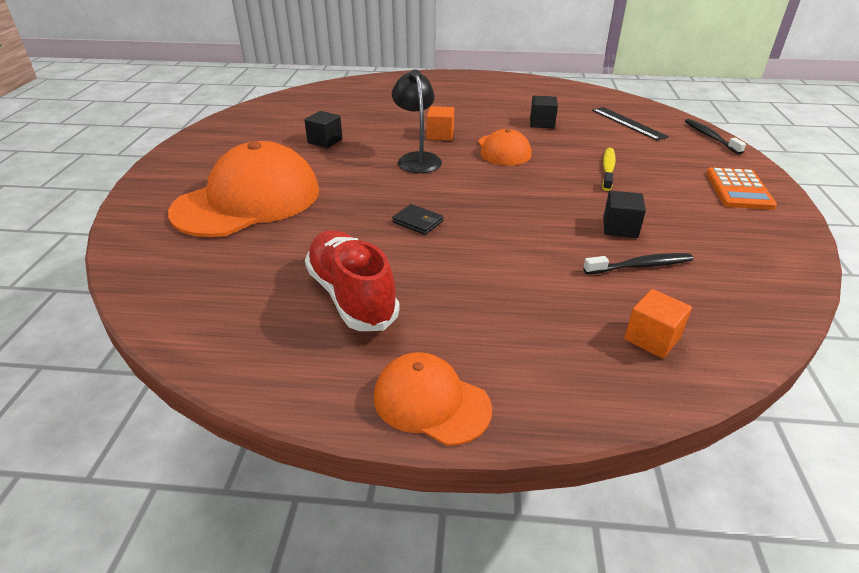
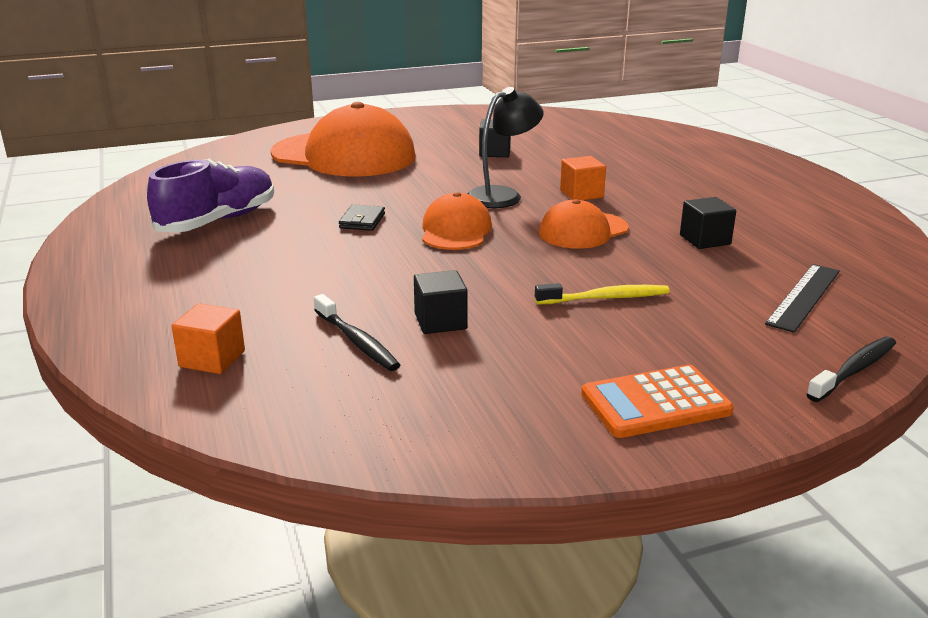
camera: 65 degrees right, 10 degrees down
(351, 296) = (218, 221): red shoe -> purple shoe
(431, 402) = (89, 274): orange cap -> orange cap (455, 230)

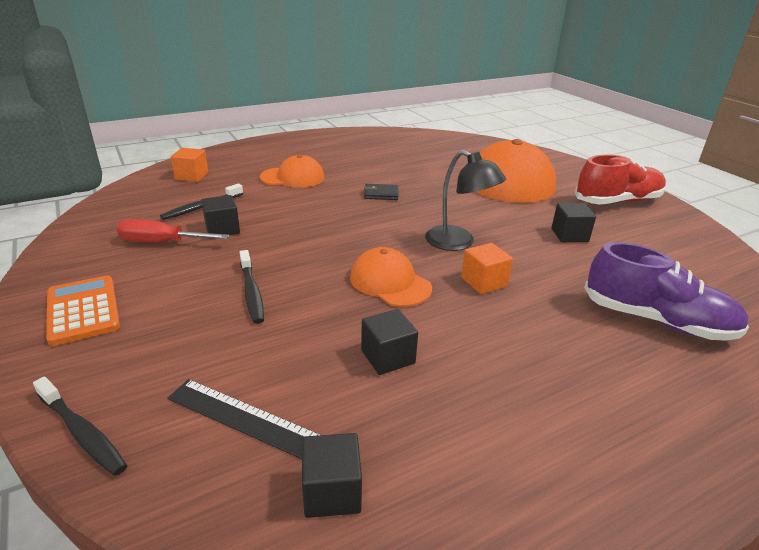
camera: 80 degrees right, 5 degrees up
(218, 221) = (366, 156): purple shoe -> purple shoe (657, 320)
(426, 125) = (617, 201): none -> red shoe
(455, 230) = (374, 227): orange cap -> orange cap (293, 177)
(473, 364) = (162, 242): none -> red screwdriver
(606, 298) = (251, 292): yellow toothbrush -> black toothbrush
(860, 266) = (332, 491): none -> black cube

